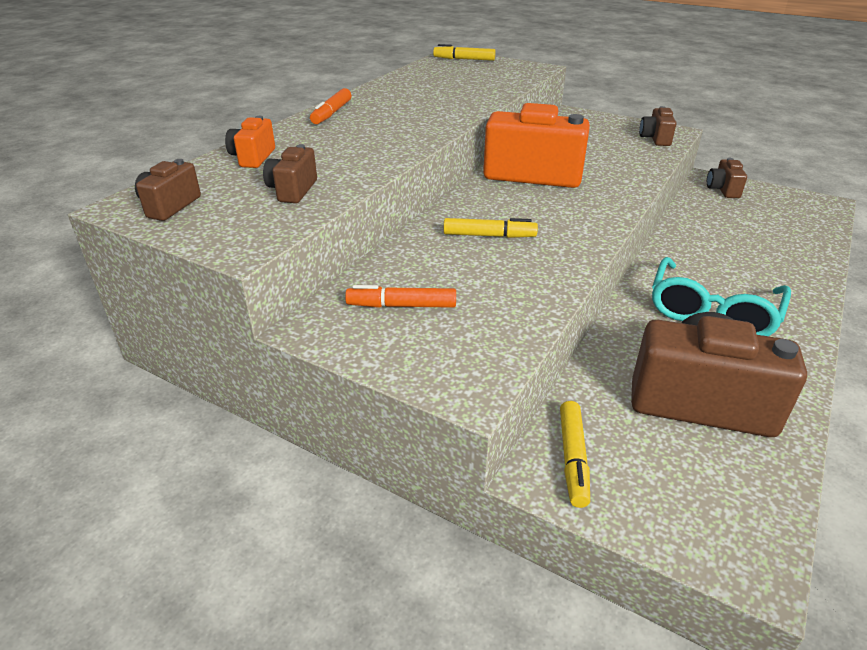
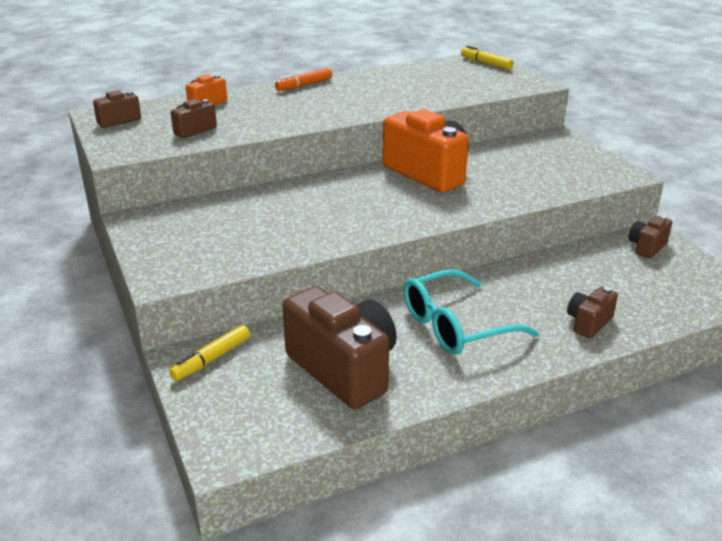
camera: 35 degrees right, 5 degrees down
(402, 306) = (196, 225): orange marker -> none
(489, 235) = (318, 204): yellow marker -> none
(655, 139) = (593, 176): brown camera -> brown camera (588, 323)

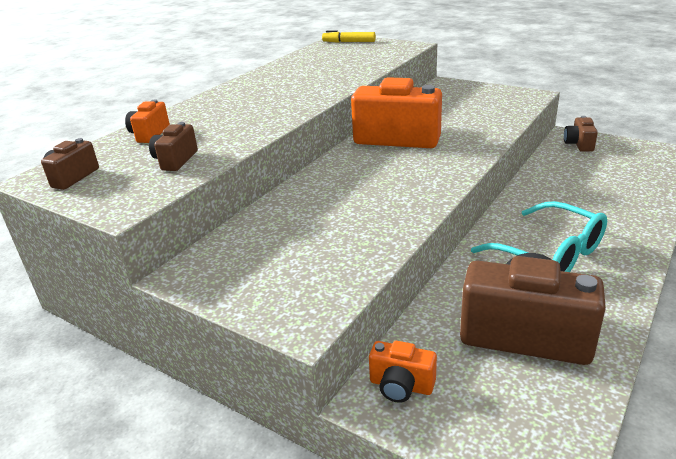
camera: 30 degrees left, 0 degrees up
(212, 359) = (401, 386): yellow marker -> orange camera
(304, 85) = (224, 94): orange marker -> none
(455, 326) = (550, 253): turquoise glasses -> turquoise glasses turned 75 degrees counterclockwise
(588, 323) = (627, 210): brown camera -> none

